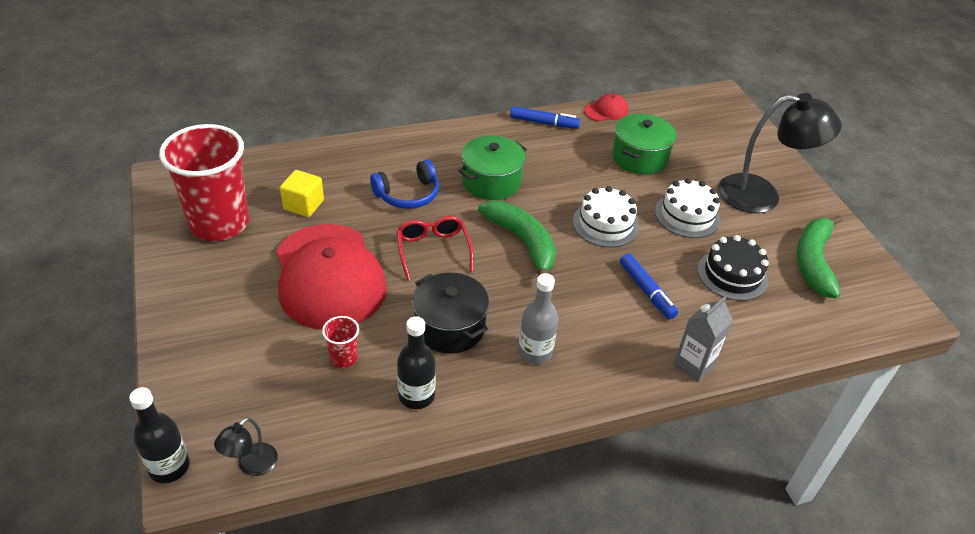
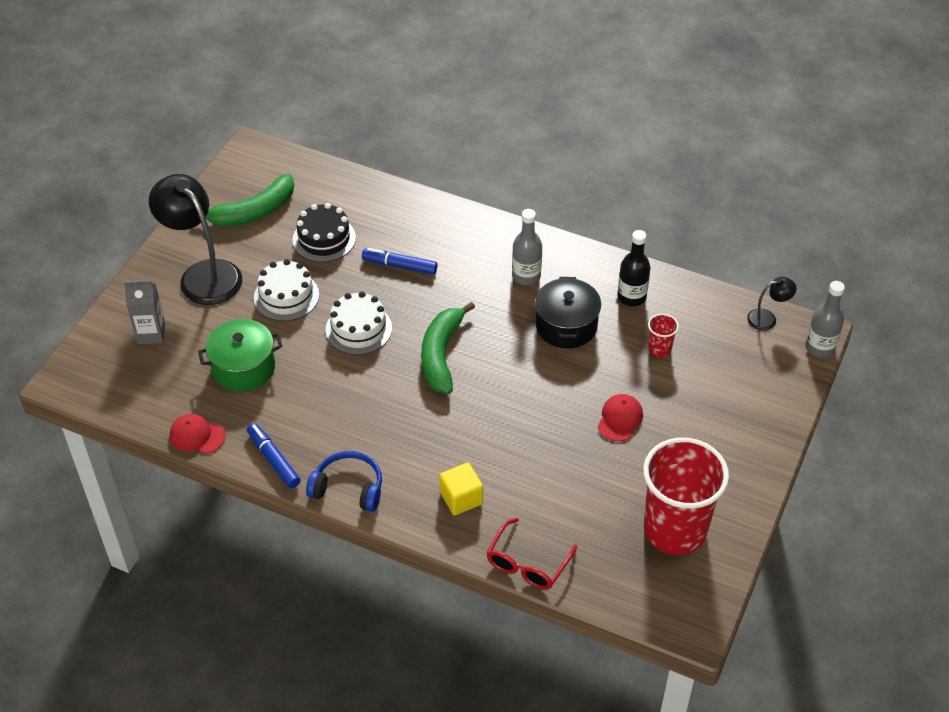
camera: 135 degrees left, 5 degrees up
(169, 467) = (820, 347): black bottle -> grey bottle
(303, 205) = (586, 504): yellow cube -> yellow cube (461, 498)
(329, 276) = (620, 419): red cap -> red cap, size x0.41
(408, 194) = (486, 458): blue headphones -> blue headphones (348, 488)
(433, 250) = (518, 391): red glasses -> red glasses (527, 564)
(491, 181) = (400, 425): green pot -> none
(646, 291) = (399, 265): blue marker -> blue marker turned 90 degrees counterclockwise
(694, 365) = (435, 209): grey carton -> grey carton (151, 334)

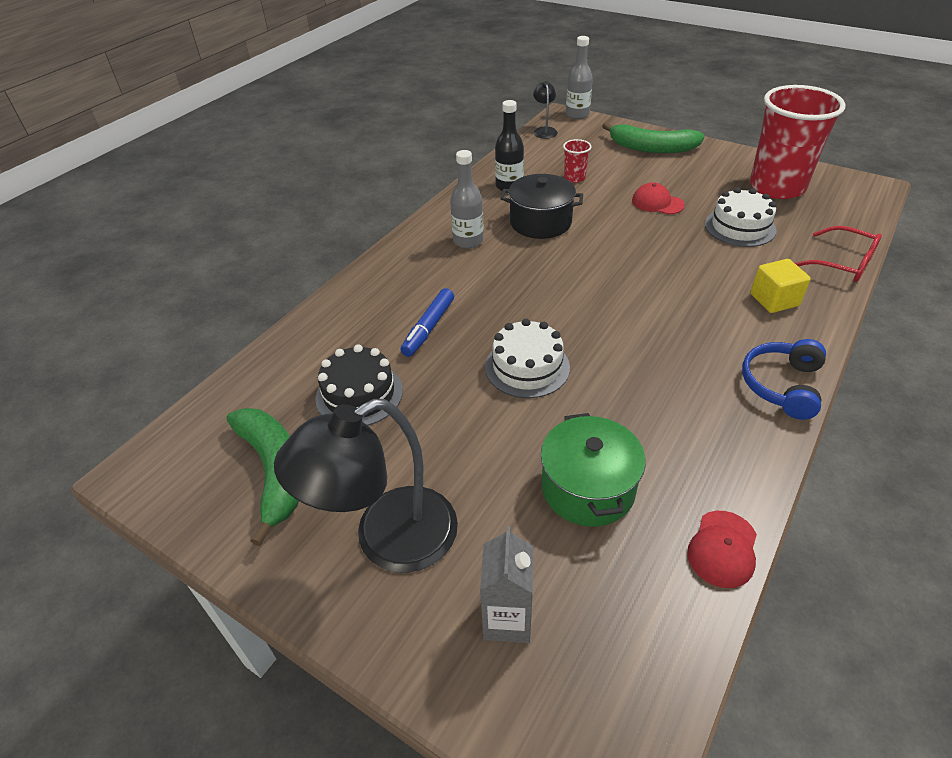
camera: 80 degrees left, 5 degrees down
(273, 459) = (751, 456): blue marker -> none
(286, 296) = (457, 436): white cake -> white cake (740, 227)
(441, 355) = (574, 303): green banana -> green banana (652, 148)

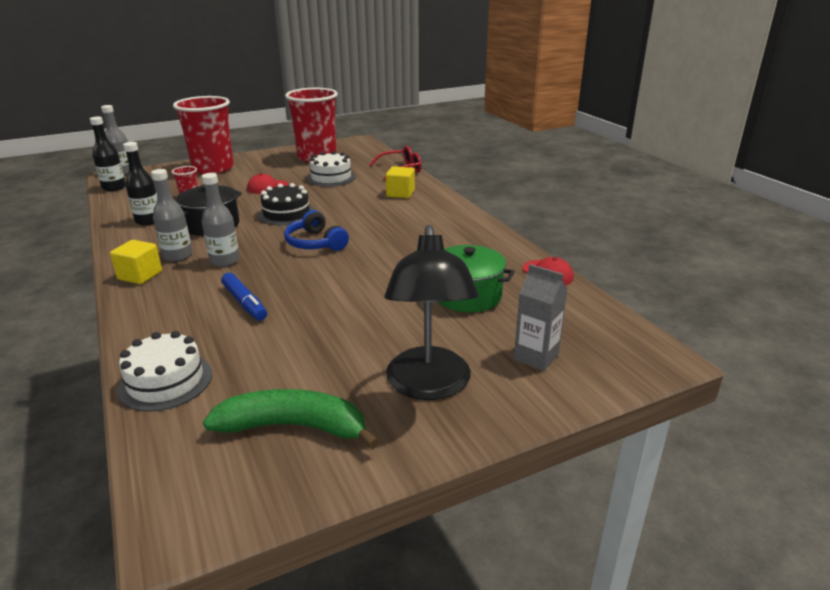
camera: 60 degrees left, 15 degrees down
(359, 394) = (268, 356): black cake -> black cake (286, 213)
(419, 244) = (140, 275): none -> yellow cube
(486, 271) = (225, 261): none -> grey bottle
(527, 367) = (343, 279): white cake -> white cake (165, 381)
(544, 130) = (114, 187): black lamp -> black bottle
(652, 148) = (213, 168): green banana -> red cup
(782, 385) = (461, 217): blue headphones -> blue headphones (315, 243)

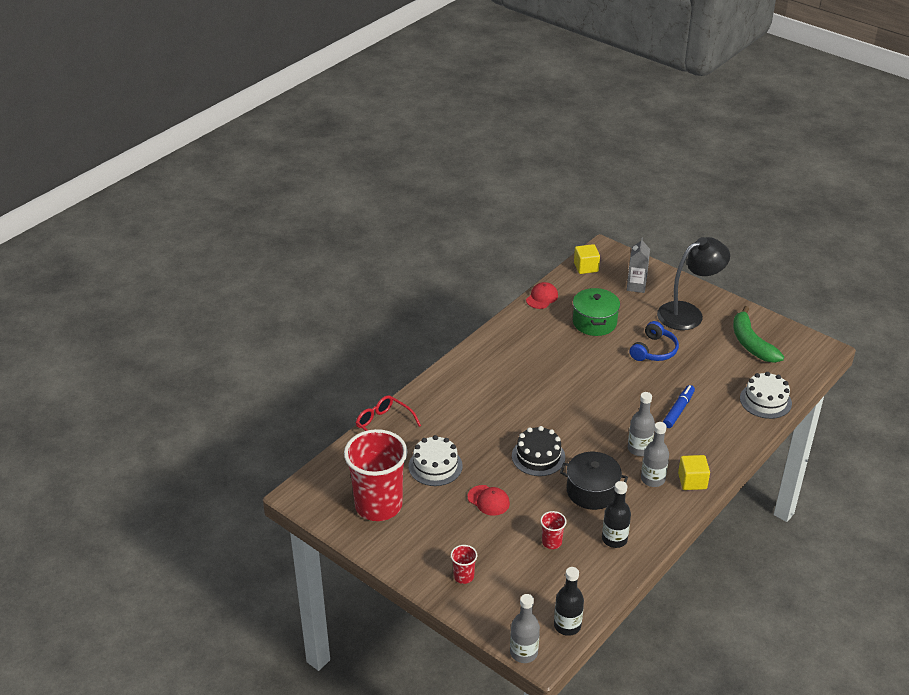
camera: 115 degrees left, 10 degrees up
(213, 168) = (463, 576): red cup -> red cup, size x0.41
(315, 243) = (577, 415): blue headphones -> blue headphones (654, 350)
(400, 193) = (448, 404): yellow cube -> yellow cube (586, 267)

